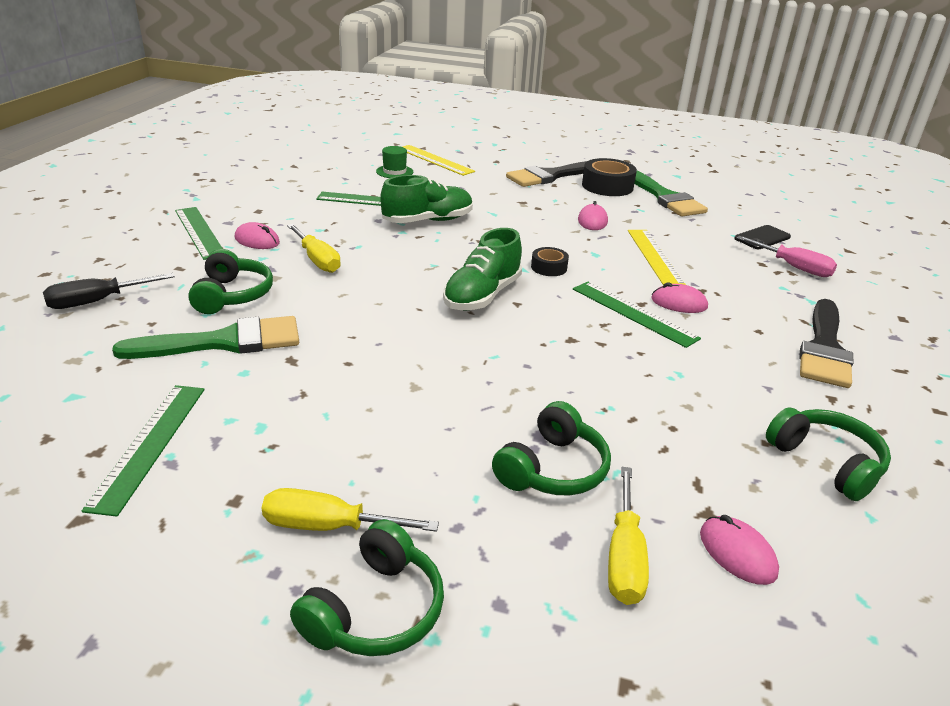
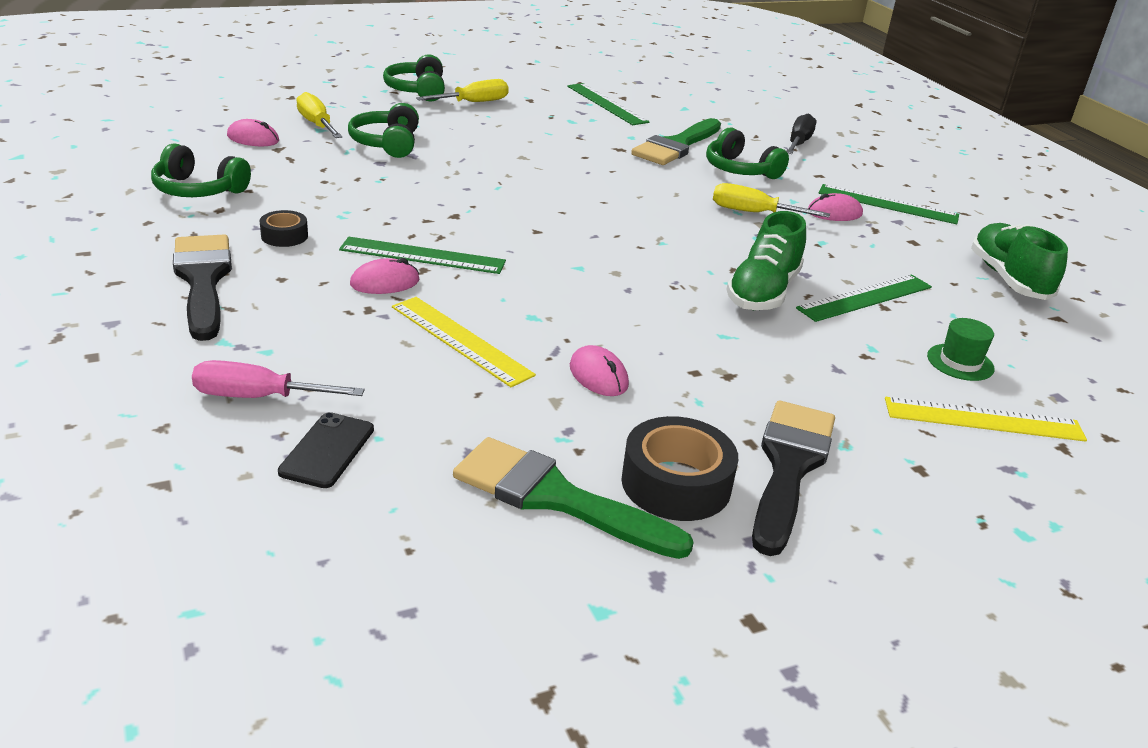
camera: 140 degrees right, 0 degrees up
(482, 296) = (574, 227): green shoe -> green shoe (1008, 279)
(549, 267) = (558, 278): black tape -> black tape (284, 236)

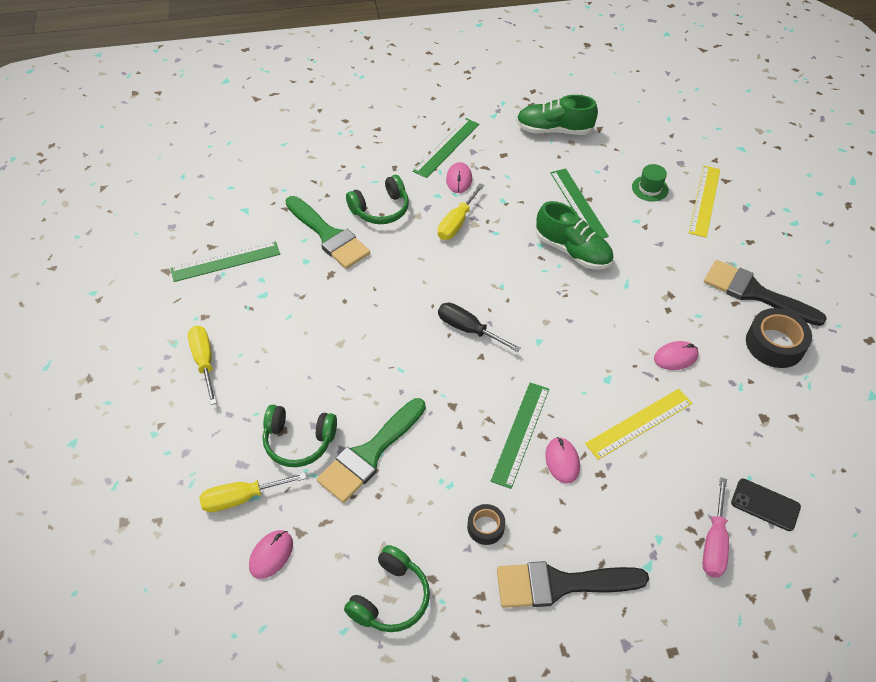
camera: 75 degrees left, 20 degrees up
(417, 90) = (161, 405): green headphones -> none
(556, 498) = (793, 399): green brush -> green brush (369, 454)
(798, 143) = (332, 160): black screwdriver -> black screwdriver (468, 329)

